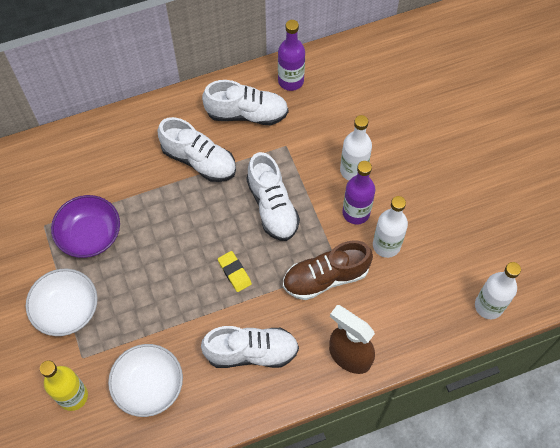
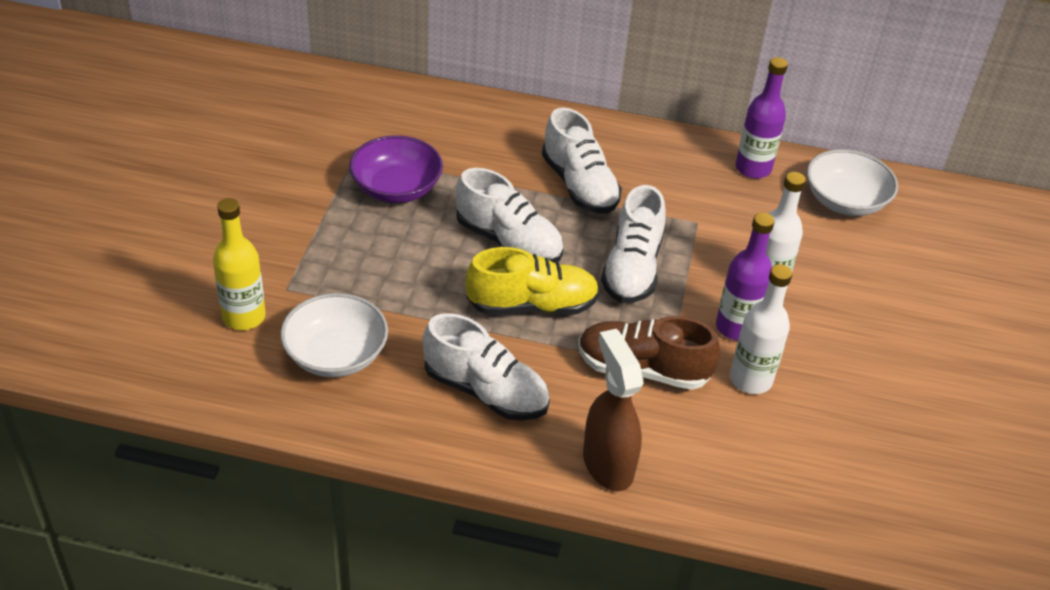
camera: 30 degrees right, 20 degrees down
(66, 309) = (310, 238): white bowl -> white bowl (845, 201)
(234, 272) = (532, 305): yellow eraser -> yellow shoe
(246, 113) = (673, 172): white shoe -> white shoe (508, 241)
(488, 306) = (848, 519): white bottle -> none

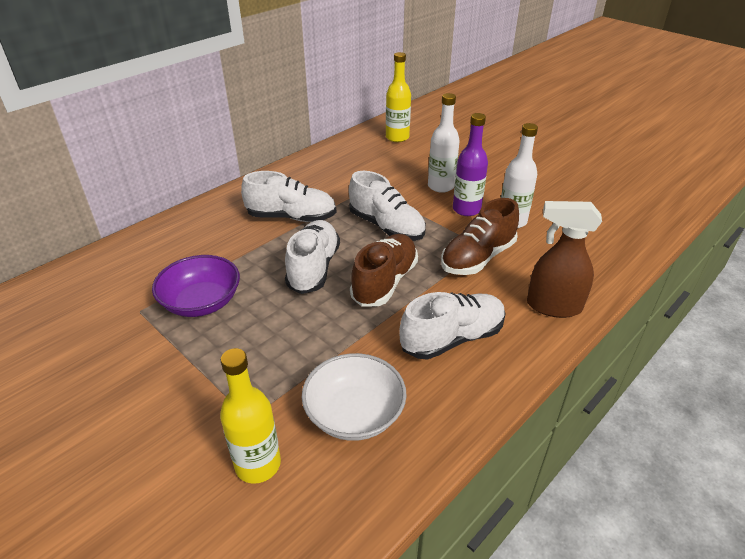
camera: 55 degrees left, 5 degrees down
(508, 241) = (314, 268): white shoe -> white shoe turned 60 degrees counterclockwise
(532, 305) = (384, 282): yellow shoe -> brown shoe
(753, 168) = (343, 153): purple bottle -> none
(845, 201) = (397, 137): white bowl -> yellow bottle

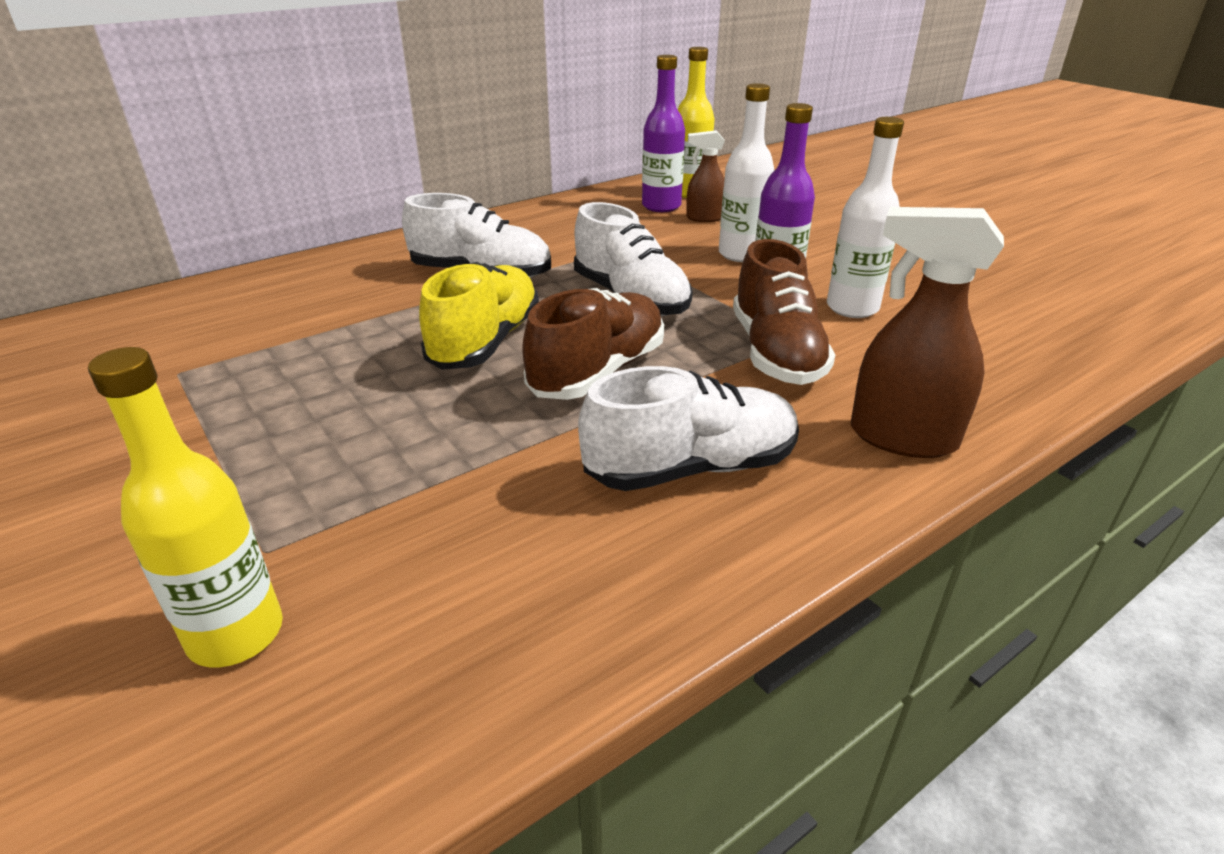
camera: 10 degrees right, 5 degrees down
(201, 302) = (281, 370): purple bowl -> none
(314, 268) = (486, 342): white shoe -> yellow shoe
(354, 413) = (458, 570): white bowl -> none
(383, 151) = (661, 206): none -> purple bottle
(412, 158) = (704, 218): none -> brown spray bottle
(478, 258) = (776, 353): brown shoe -> brown shoe turned 60 degrees counterclockwise

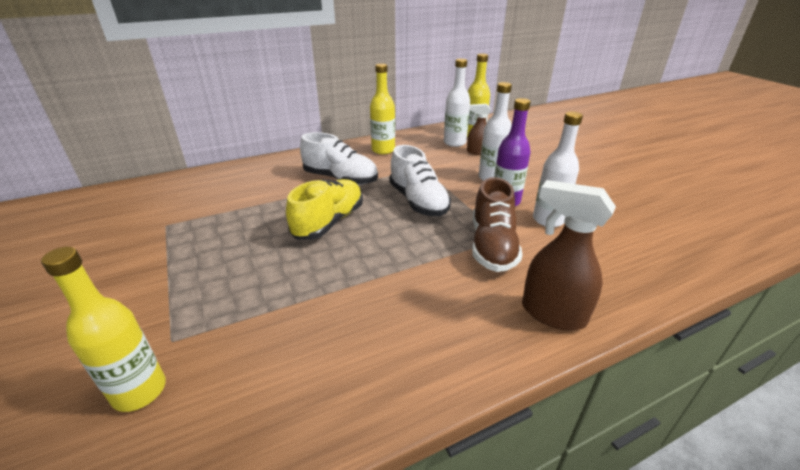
camera: 10 degrees right, 0 degrees up
(541, 225) = (383, 150): none -> yellow bottle
(598, 372) = (385, 248): brown shoe -> none
(661, 206) = (454, 143): purple bottle -> white bottle
(691, 468) = (418, 318): white shoe -> none

